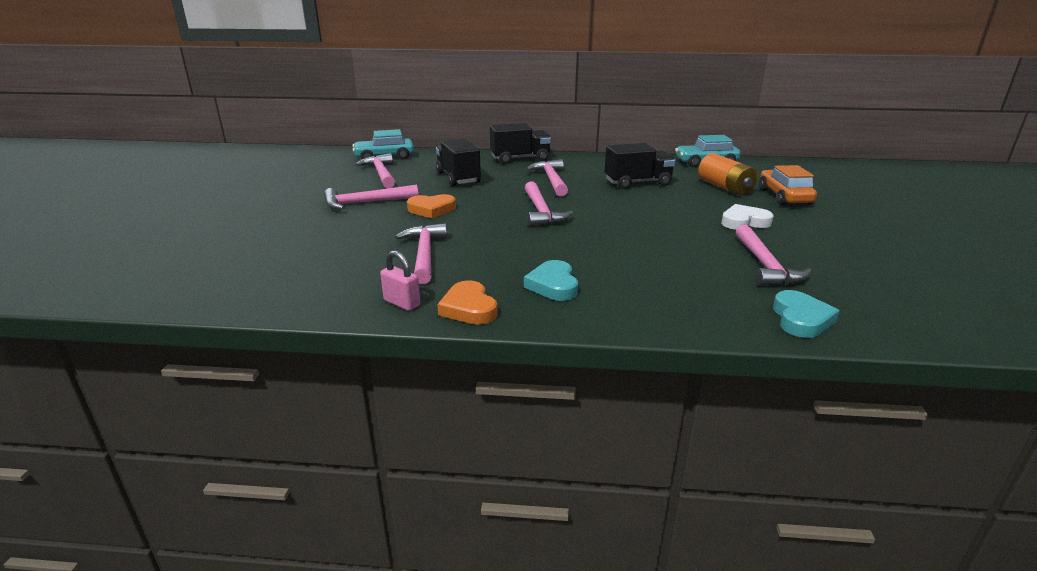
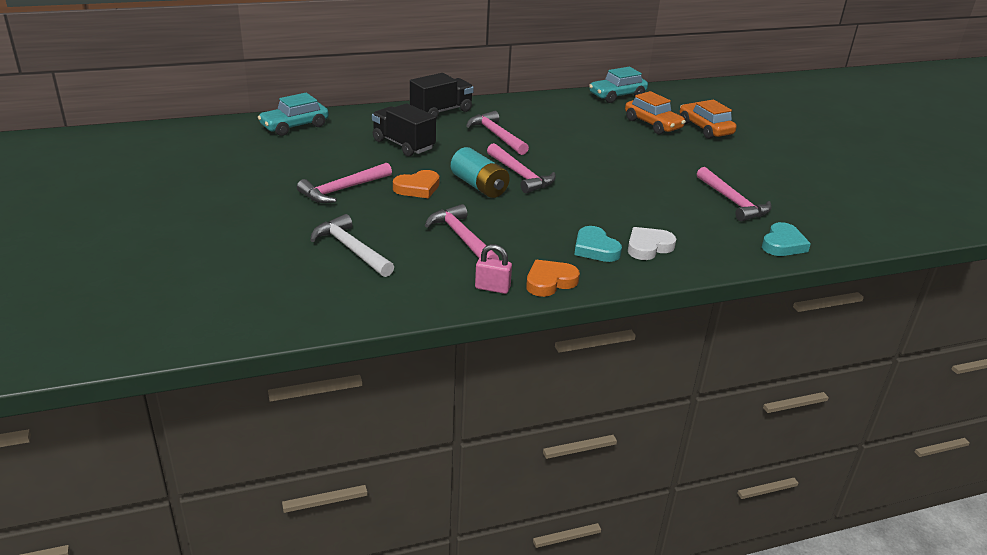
camera: 25 degrees left, 5 degrees up
(313, 247) = (351, 249): none -> white hammer
(381, 174) = (316, 150): pink hammer -> none
(469, 308) = (550, 282): orange heart -> orange heart turned 105 degrees clockwise
(491, 215) = (479, 186): none -> turquoise battery
(637, 183) = (576, 129): black truck -> none
(725, 187) = (653, 124): orange battery -> orange car
(744, 222) = (692, 161): white heart -> white heart (648, 247)
(801, 319) = (783, 244): turquoise heart -> turquoise heart turned 45 degrees clockwise

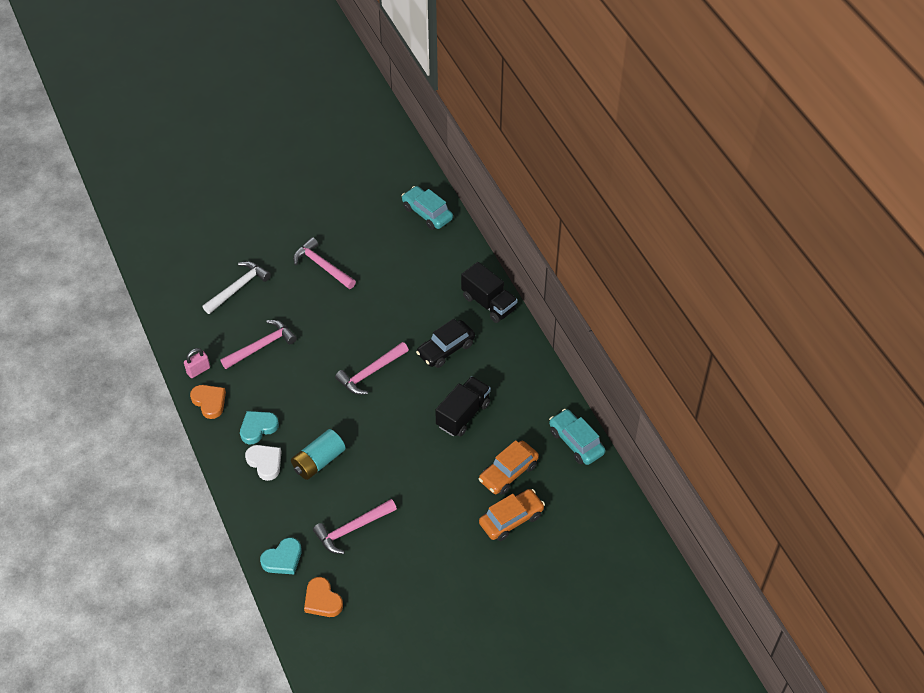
camera: 85 degrees right, 20 degrees up
(403, 145) = (409, 288): black truck -> black truck (463, 414)
(417, 188) = (334, 309): orange heart -> orange heart (322, 600)
(479, 186) = (345, 347): turquoise battery -> turquoise battery (319, 461)
(492, 288) = (198, 370): pink padlock -> pink padlock turned 45 degrees clockwise
(496, 135) = (446, 349): pink hammer -> black car
(783, 244) = (283, 559): turquoise heart -> turquoise heart turned 60 degrees counterclockwise

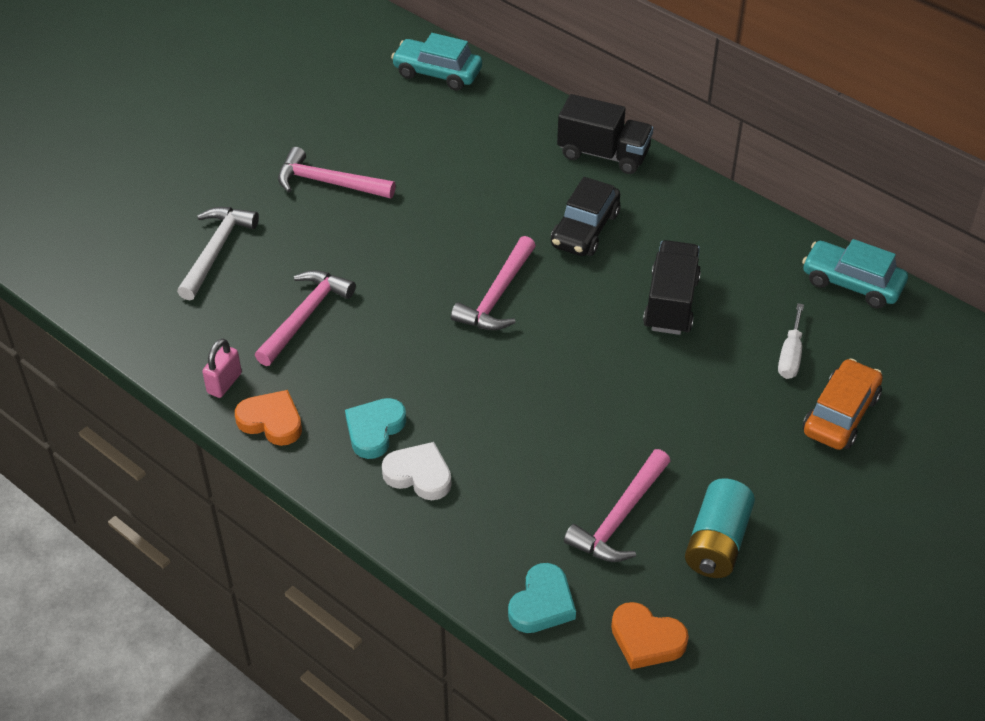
camera: 25 degrees left, 5 degrees down
(319, 461) = (502, 442): turquoise battery -> turquoise battery (717, 542)
(508, 473) = (790, 355): orange car -> white screwdriver

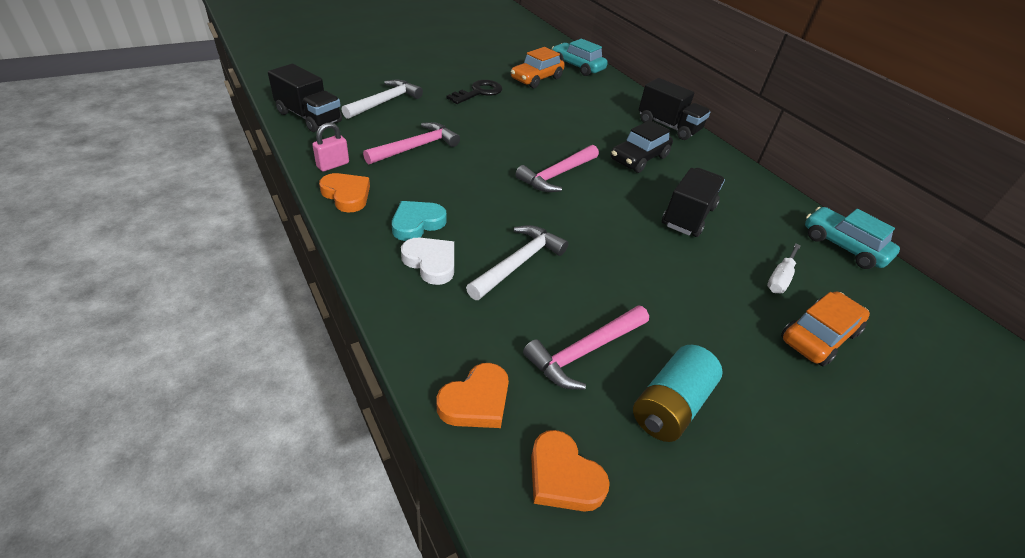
camera: 15 degrees right, 5 degrees down
(139, 317) = (309, 117): none -> black truck
(328, 183) = (479, 92): pink hammer -> black key
(392, 123) = (536, 79): none -> orange car
(510, 440) = (518, 263): none -> white hammer
(542, 603) = (476, 401): turquoise heart -> orange heart

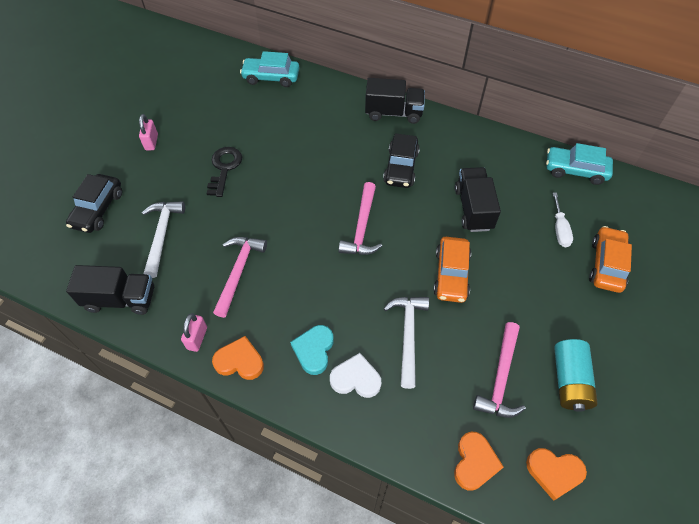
camera: 30 degrees left, 15 degrees up
(358, 71) = (98, 209): none -> black car
(441, 58) = (151, 142): none -> pink padlock
(536, 79) = (253, 117): orange car -> orange car (451, 275)

